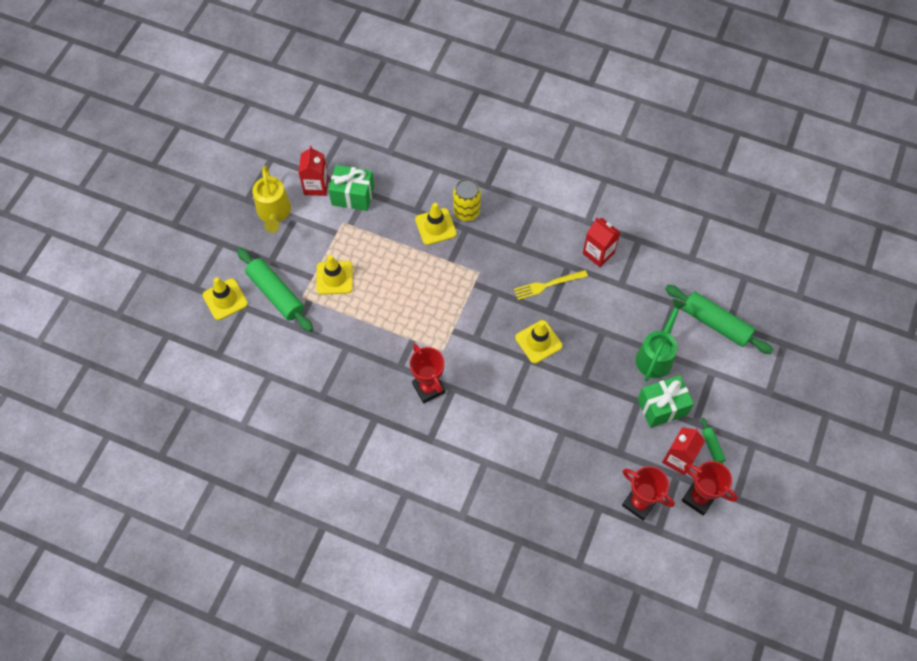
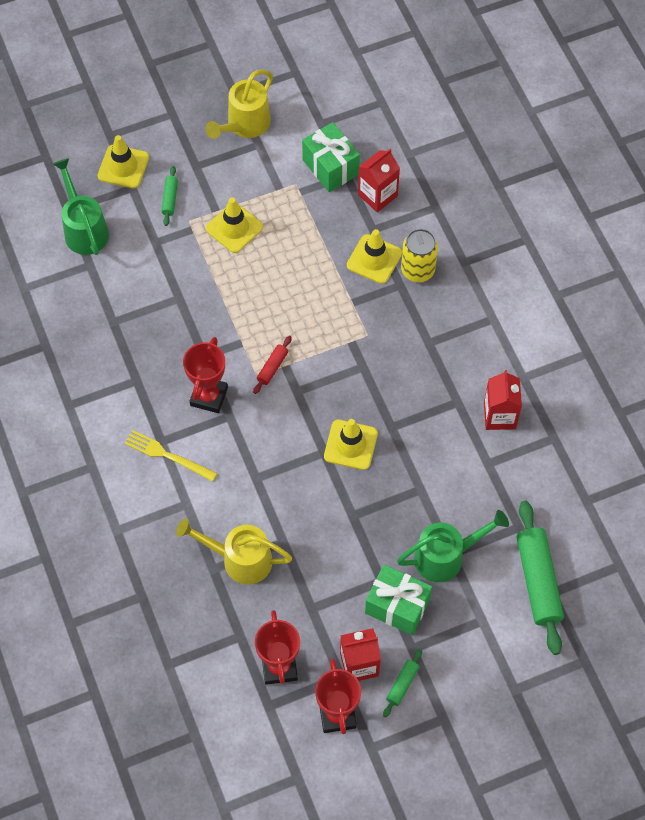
camera: 45 degrees right, 0 degrees up
(241, 357) = (84, 229): none -> green watering can
(276, 294) = (170, 199): green rolling pin -> green rolling pin, size x0.47
(316, 186) = (308, 131): red carton -> red carton (377, 195)
(446, 338) = (272, 367): none -> red rolling pin
(548, 285) = (418, 402): yellow fork -> yellow fork (167, 455)
(550, 464) = (239, 559): none -> yellow watering can

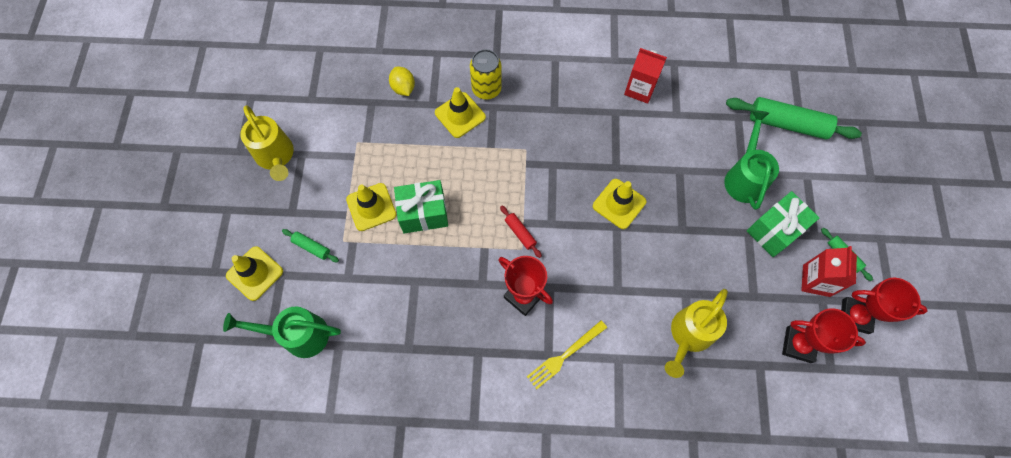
camera: 65 degrees left, 5 degrees up
(330, 167) = (357, 110): green gift -> green gift (423, 213)
(377, 195) = (403, 88): red carton -> yellow lemon

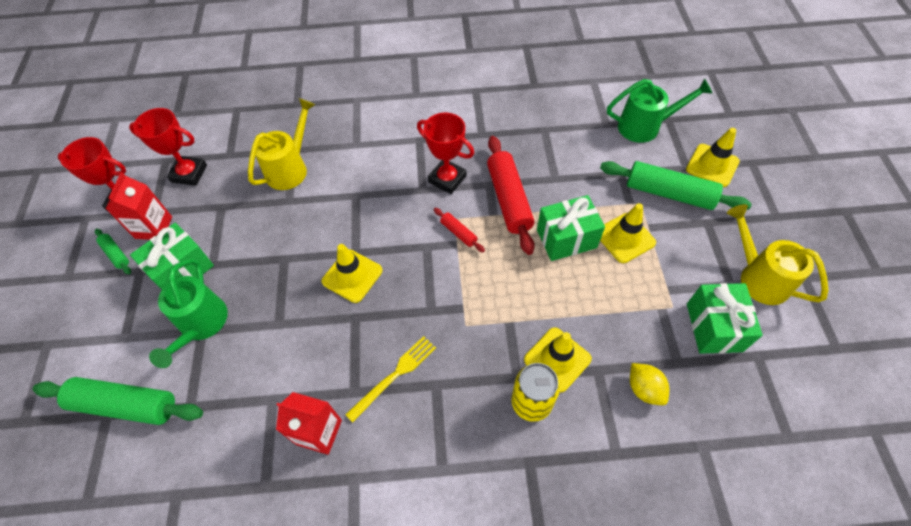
camera: 175 degrees right, 10 degrees down
(312, 247) = (669, 193): green rolling pin -> green rolling pin, size x2.11
(332, 123) = (714, 327): none -> green gift
(466, 262) = (508, 199): none -> red rolling pin
(565, 355) = (404, 141): yellow fork -> yellow fork (394, 376)

